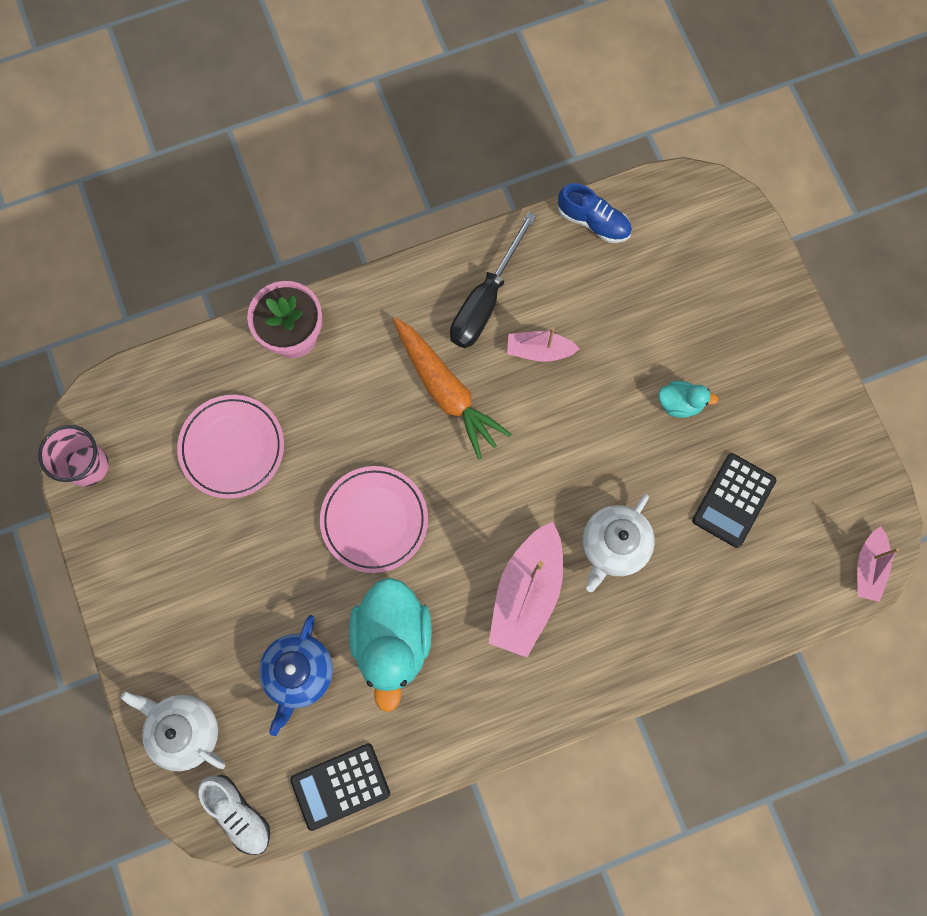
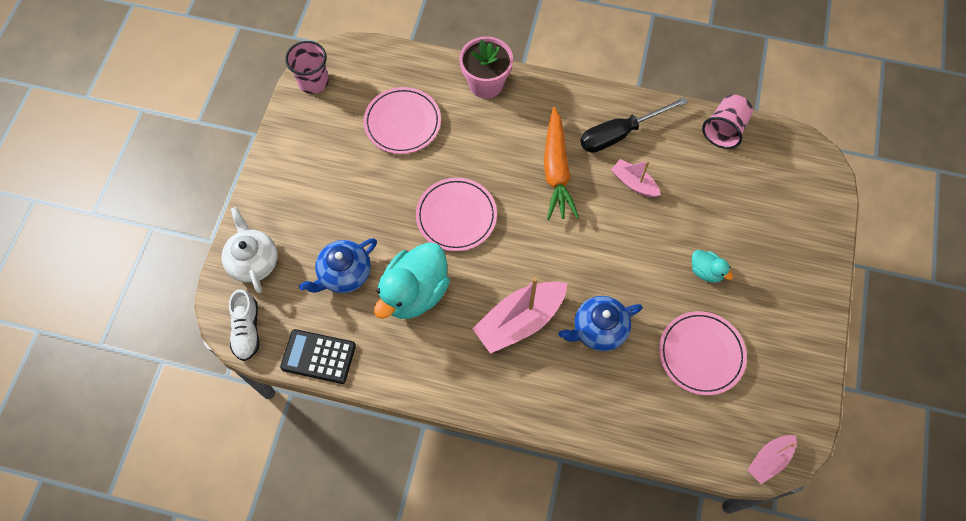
camera: 35 degrees right, 10 degrees down
(593, 222) = (724, 130): blue shoe -> pink cup
(614, 545) = (598, 329): white teapot -> blue teapot
(733, 500) = (701, 354): black calculator -> pink plate

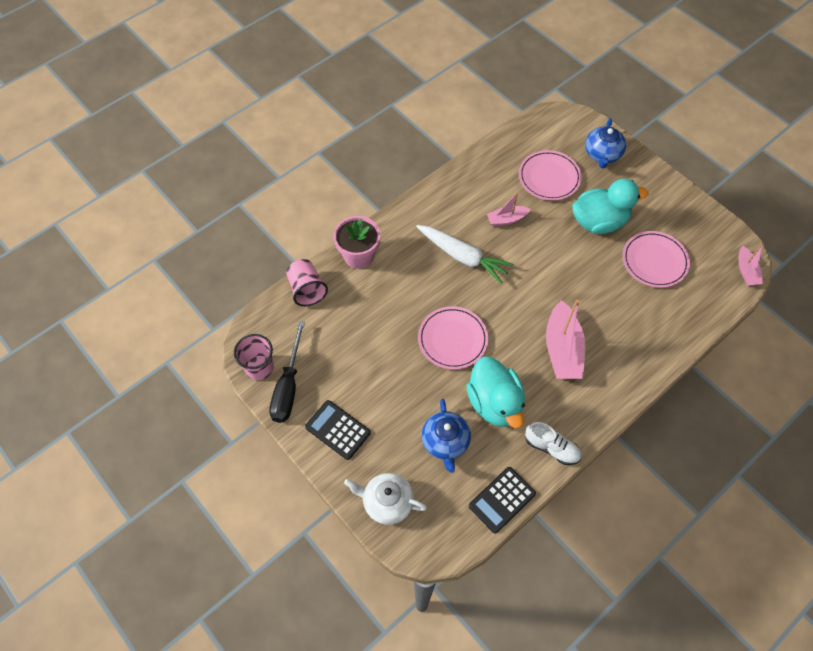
camera: 55 degrees left, 5 degrees down
(247, 330) = (444, 541): white shoe -> white shoe (551, 448)
(296, 179) = (337, 430): none -> black calculator
(402, 123) = (347, 328): pink plate -> pink plate (549, 177)
(556, 171) = (463, 257): orange carrot -> white carrot
(598, 329) = (600, 307): blue teapot -> blue teapot (602, 154)
(620, 134) = (463, 203): black screwdriver -> black screwdriver (288, 386)
(706, 271) = (599, 222): turquoise duck -> turquoise duck, size x2.10
(724, 130) = (505, 147): pink cup -> pink cup (307, 289)

